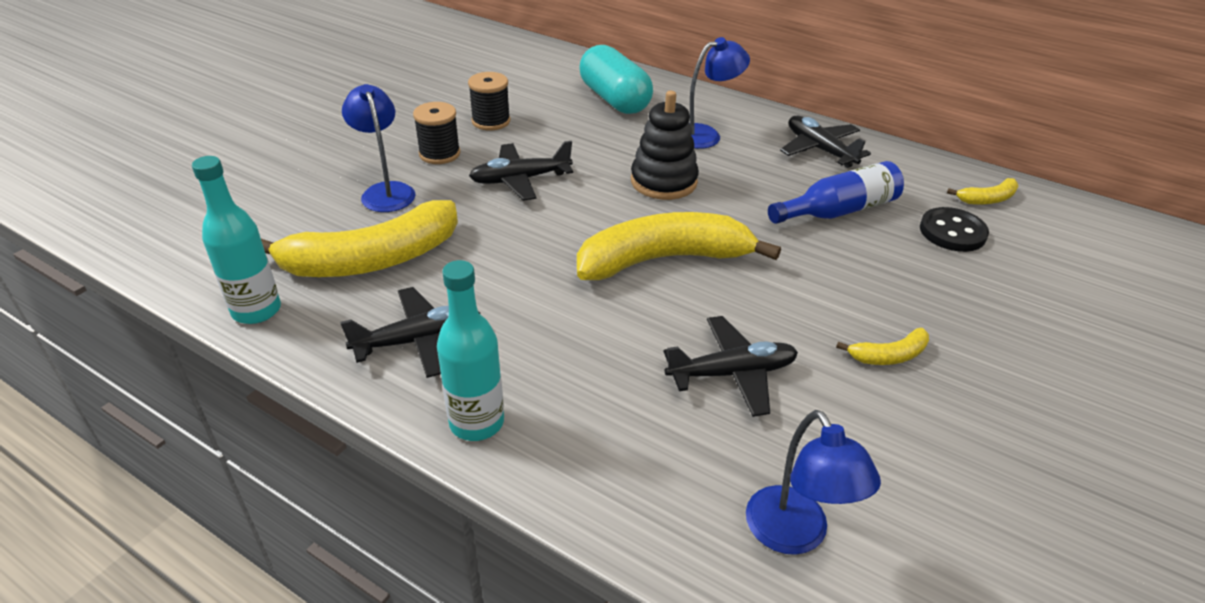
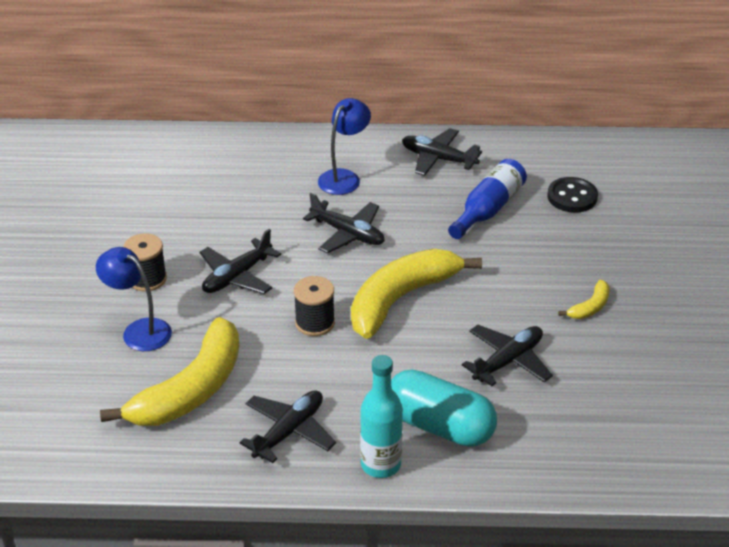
camera: 30 degrees left, 0 degrees up
(256, 310) = (148, 465): turquoise bottle -> none
(491, 121) = (159, 231): black spool -> black spool (315, 323)
(614, 100) = (242, 169): turquoise capsule -> turquoise capsule (439, 426)
(663, 181) = (347, 234): black stacking toy -> black plane
(794, 535) = (611, 439): blue lamp -> none
(987, 199) = (578, 159): yellow banana -> none

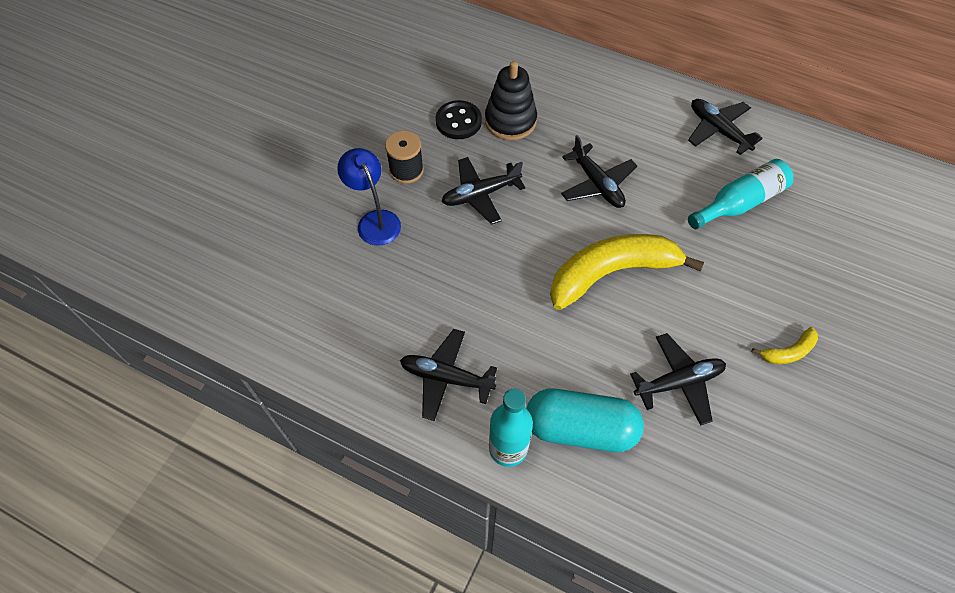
camera: 25 degrees right, 20 degrees up
(191, 390) = (387, 299): yellow banana -> none
(232, 207) = (510, 121): none -> black stacking toy
(289, 431) = (446, 377): black plane -> black plane turned 135 degrees counterclockwise
(315, 323) = (523, 269): black spool -> none
(344, 177) = (622, 122): blue lamp -> none
(439, 426) = (580, 428): turquoise capsule -> turquoise capsule turned 45 degrees counterclockwise
(488, 209) = (739, 203): blue bottle -> turquoise bottle
(572, 197) = (829, 217): black button -> black button (458, 121)

